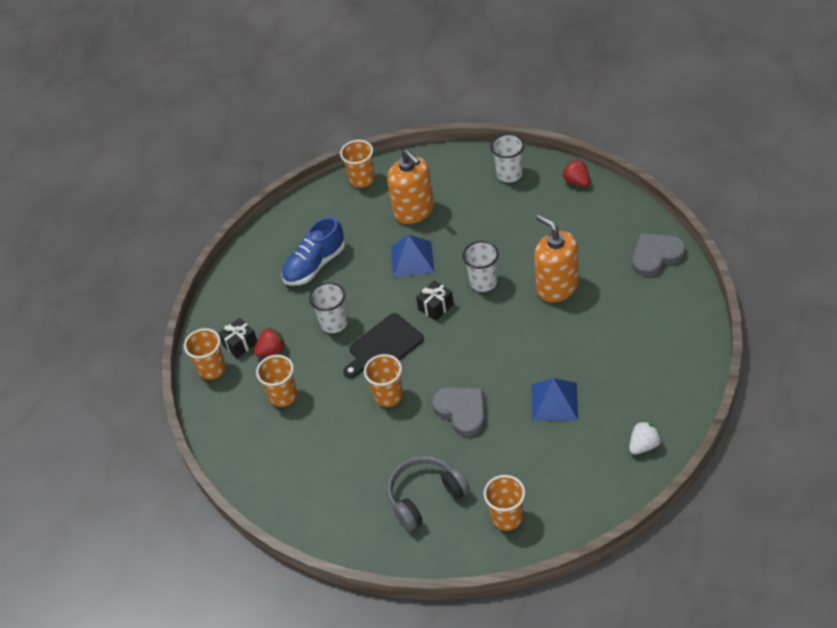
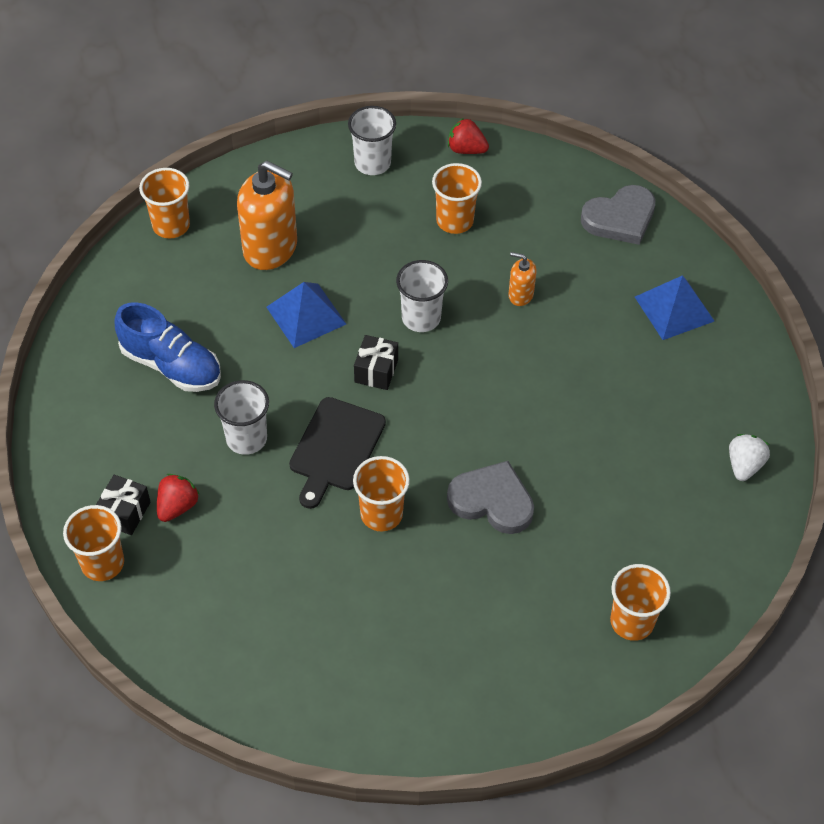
camera: 35 degrees left, 5 degrees up
(283, 396) = (232, 565): orange cup -> orange cup (455, 221)
(315, 265) = (171, 365): blue shoe -> blue shoe turned 75 degrees counterclockwise
(425, 497) = (511, 634): grey headphones -> none
(554, 402) = (603, 447): blue pyramid -> blue pyramid (674, 309)
(557, 287) = (520, 295): orange soap dispenser -> orange soap dispenser, size x0.48
(656, 256) = (620, 218): grey heart -> grey heart turned 150 degrees counterclockwise

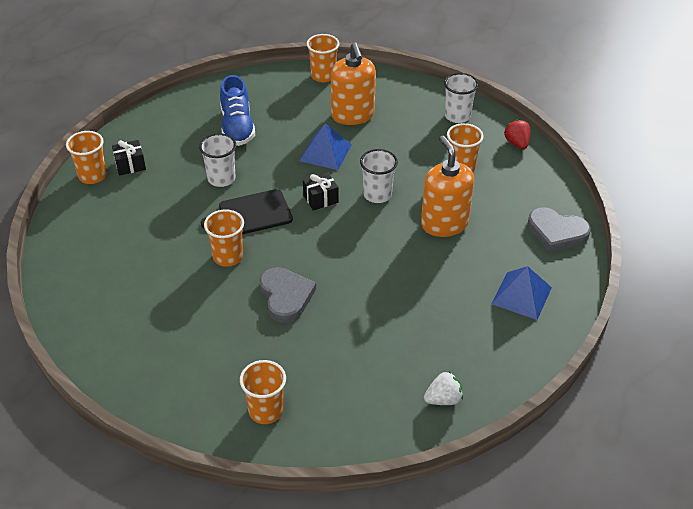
camera: 50 degrees right, 10 degrees down
(177, 506) = (153, 180): red strawberry -> none
(520, 295) = (444, 224): orange soap dispenser -> orange soap dispenser, size x2.10

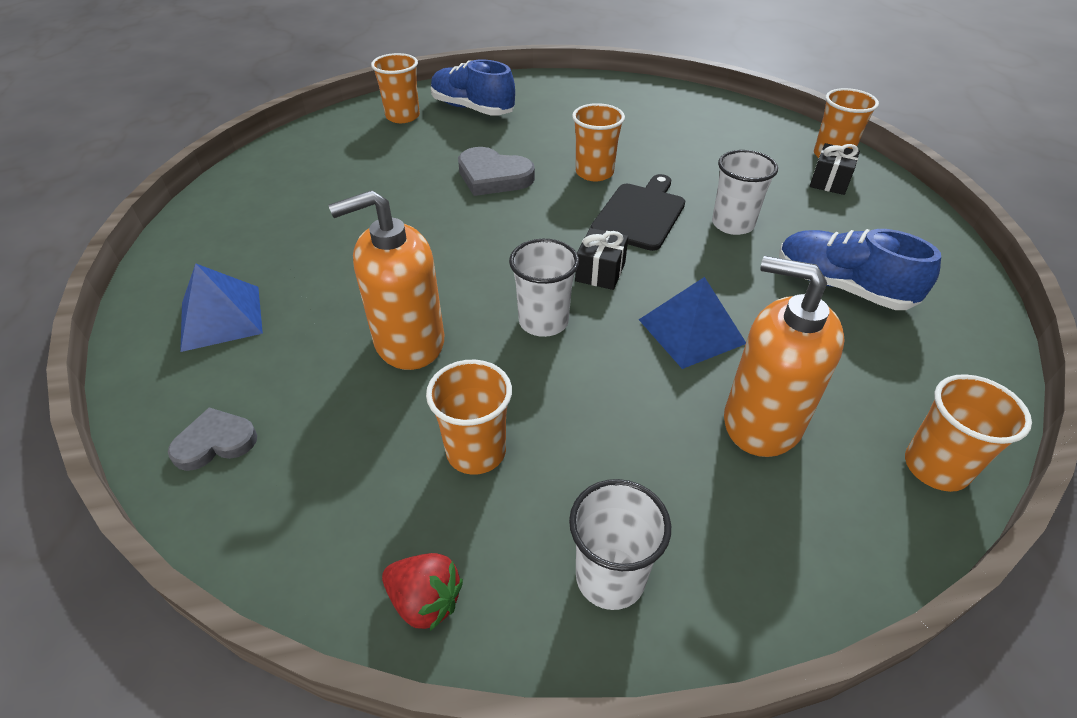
camera: 135 degrees right, 0 degrees up
(207, 380) = (472, 109): none -> blue shoe
(443, 399) = (249, 189): white strawberry -> none
(444, 224) = (409, 342): orange soap dispenser -> orange soap dispenser turned 135 degrees clockwise
(556, 232) = (215, 442): grey heart -> grey heart, size x0.64

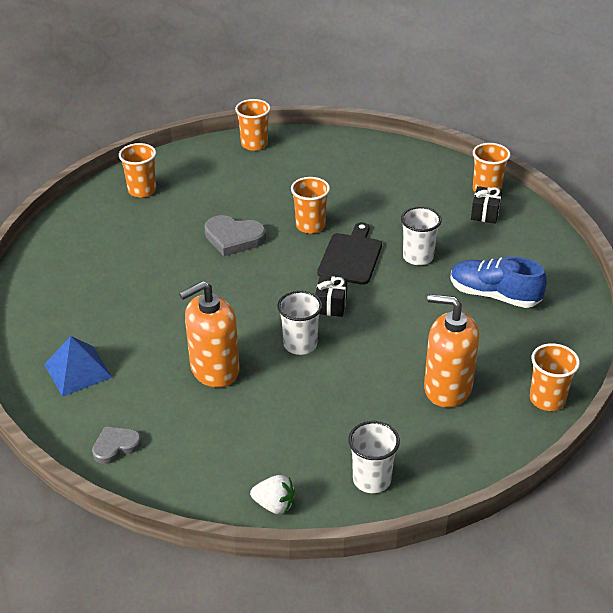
camera: 10 degrees left, 5 degrees down
(425, 601) = (274, 505): red strawberry -> white strawberry
(472, 109) = (197, 176): blue shoe -> none
(476, 451) = (279, 428): orange cup -> orange cup (254, 144)
(691, 331) = (398, 338): blue pyramid -> none

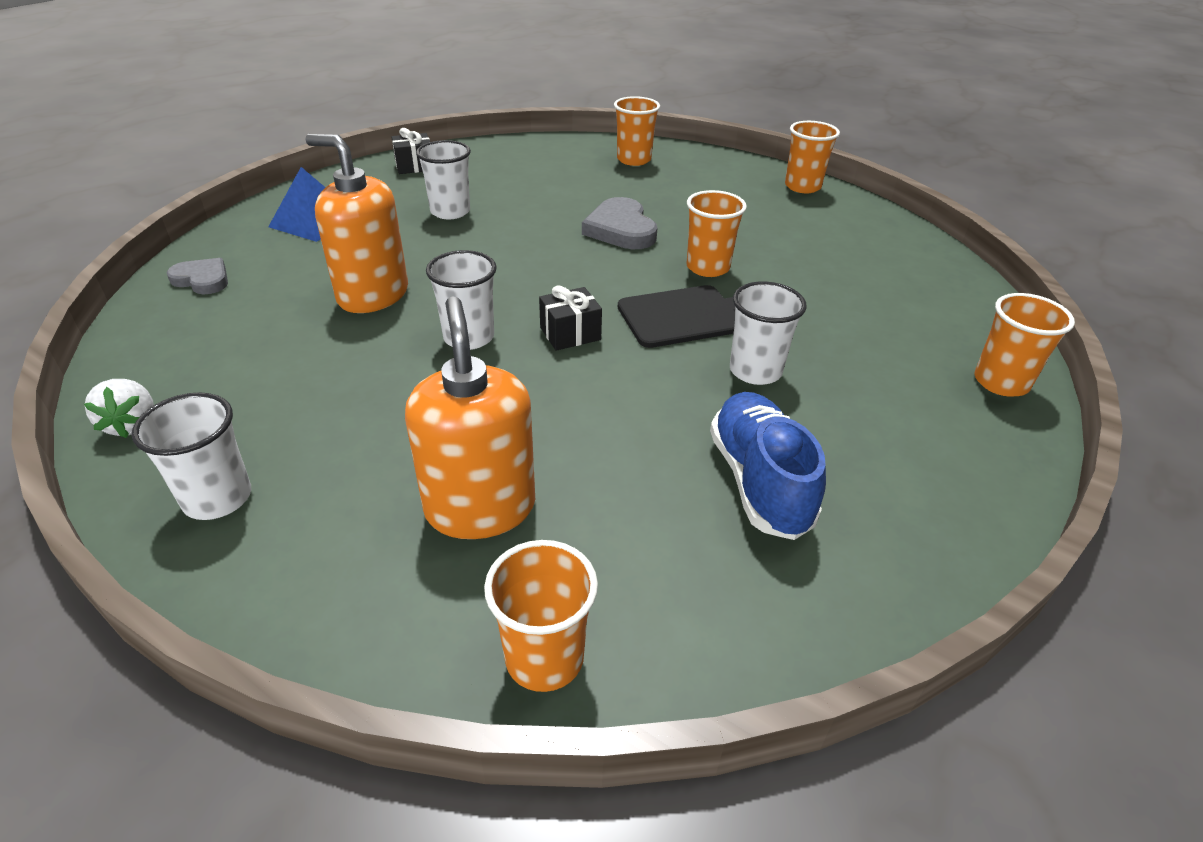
camera: 55 degrees right, 0 degrees up
(132, 301) = (450, 212): none -> white cup
(485, 213) = (944, 400): black gift -> black gift (414, 166)

